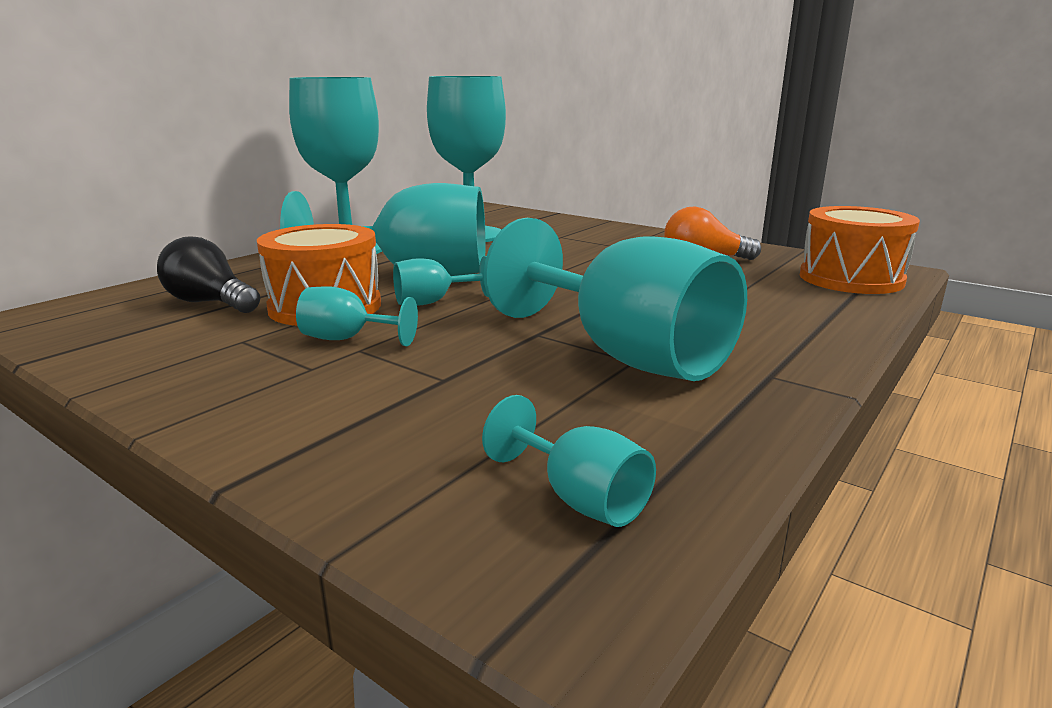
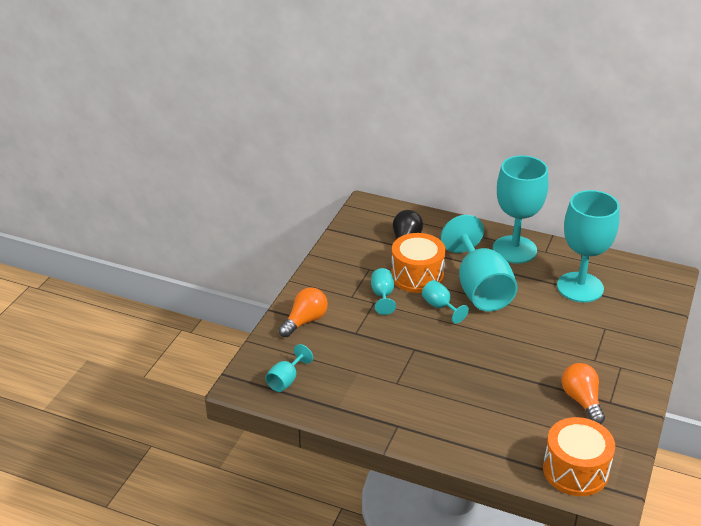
camera: 75 degrees right, 15 degrees up
(339, 435) = (305, 321): none -> orange light bulb
(625, 355) = (401, 379): turquoise goblet -> none

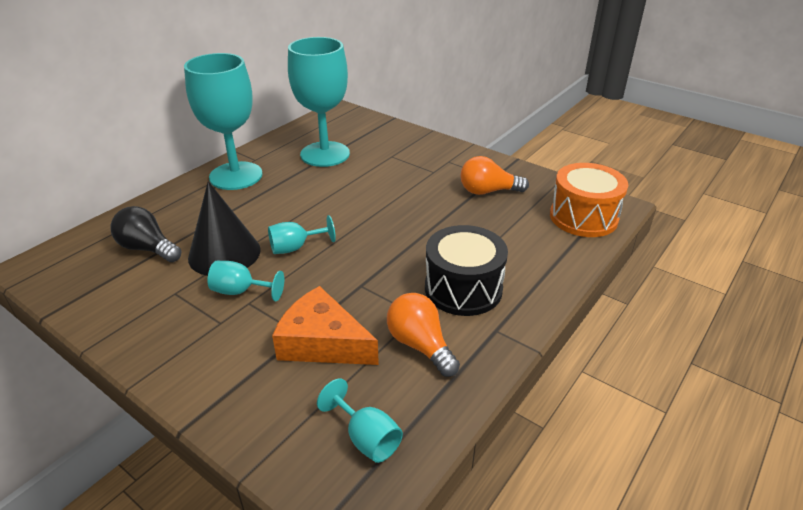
camera: 75 degrees left, 0 degrees up
(305, 321) = (240, 386): orange light bulb -> orange light bulb (420, 345)
(352, 344) = (322, 342): none -> orange cheese
(417, 276) = (224, 253): orange drum -> black cone
(434, 402) = (463, 289): none -> black drum
(480, 289) = (283, 212): turquoise goblet -> none

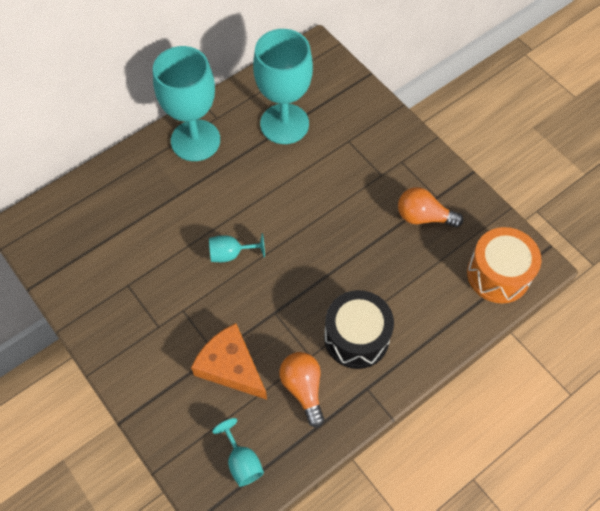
camera: 15 degrees right, 25 degrees up
(148, 248) = (110, 226): black light bulb -> none
(224, 253) = (171, 247): black cone -> none
(241, 291) = (178, 296): turquoise goblet -> none

